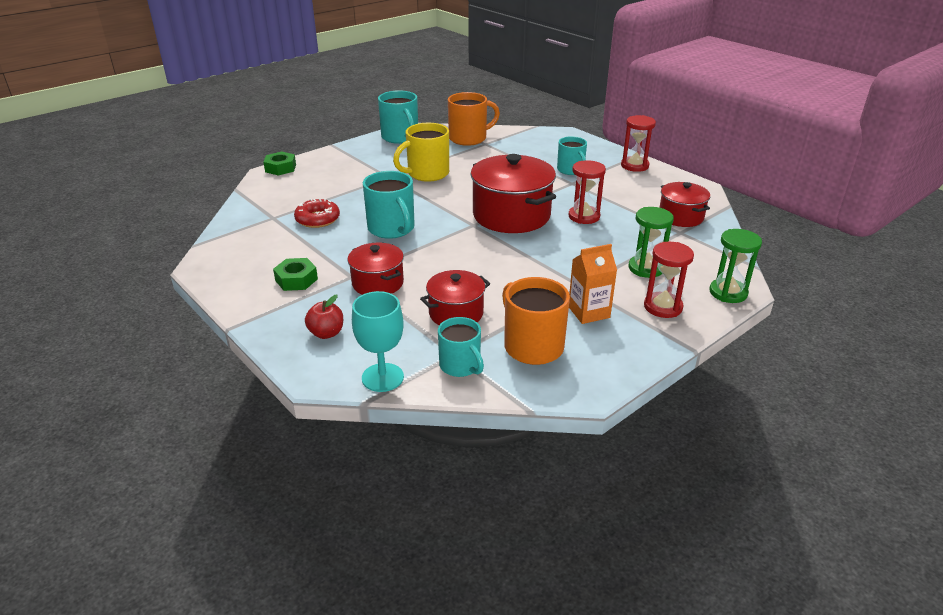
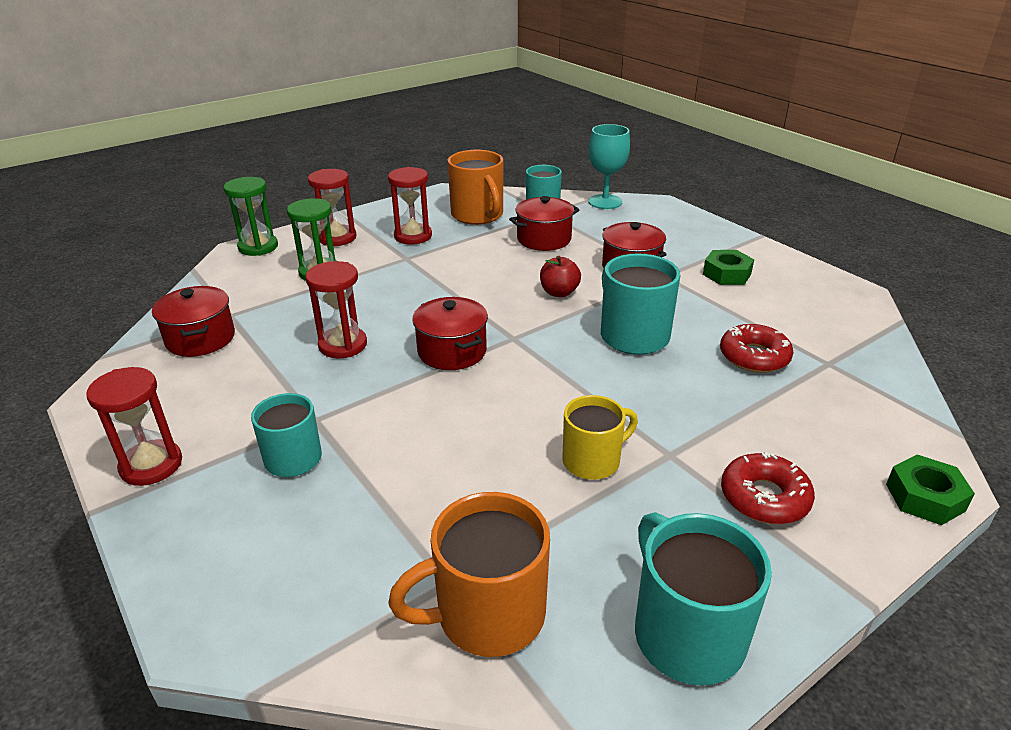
camera: 175 degrees left, 0 degrees up
(326, 333) = (666, 229): red apple -> red apple (559, 292)
(352, 166) = (764, 497): none -> red donut
(427, 174) = (593, 461): yellow mug -> yellow mug, size x0.67
(511, 215) = (452, 351): red pot -> red pot, size x0.57
(589, 312) = (413, 236): orange carton -> red hourglass

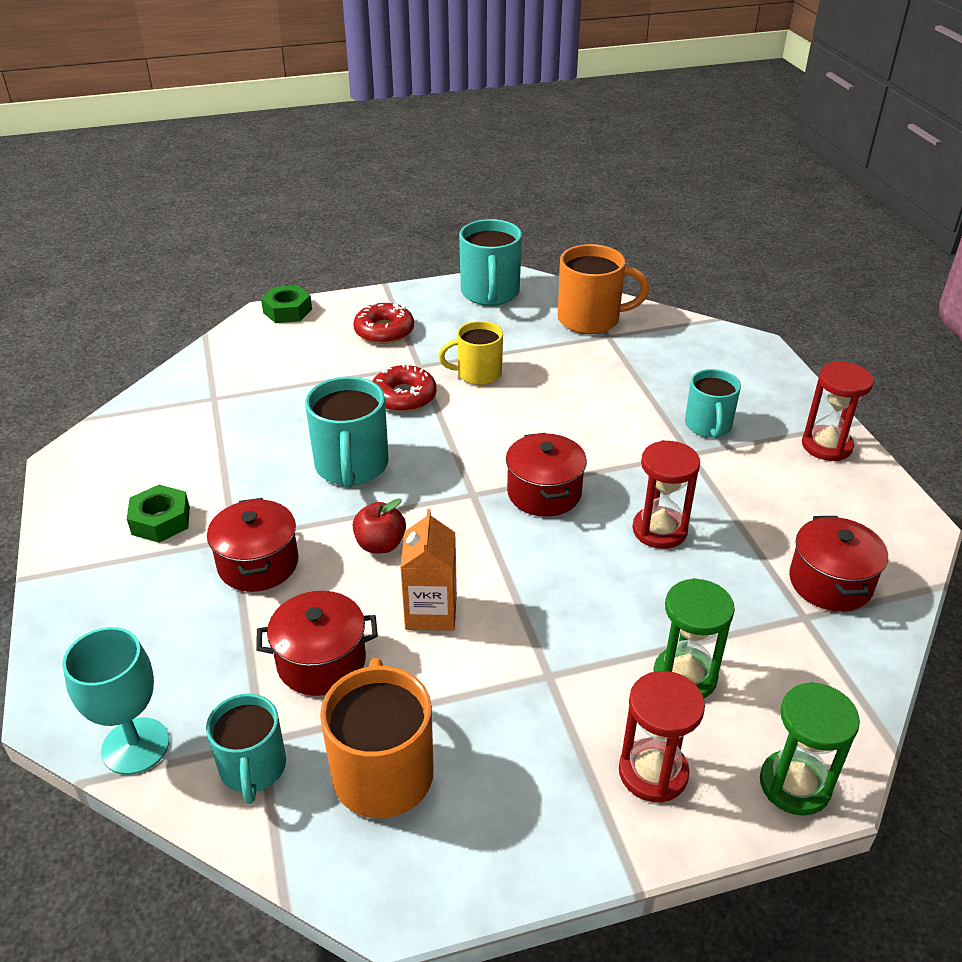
camera: 160 degrees left, 5 degrees up
(413, 236) = (521, 736): red hourglass -> none
(496, 268) = (431, 612): none -> orange carton
(754, 357) = (267, 418): red donut -> red donut (404, 397)

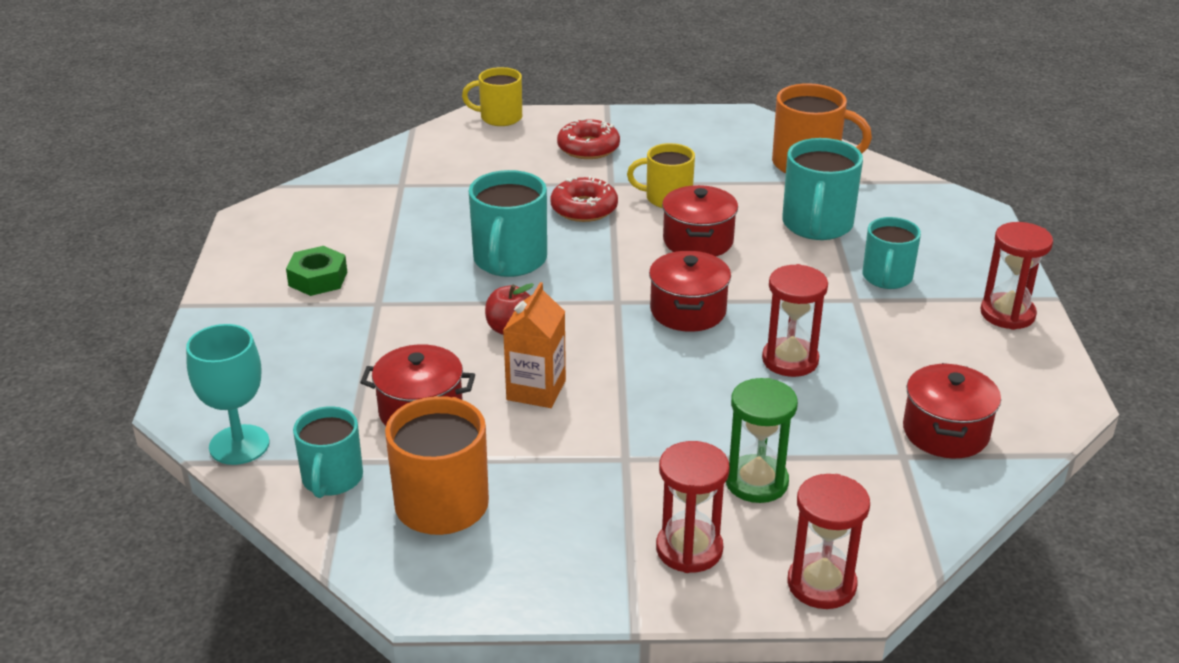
camera: 15 degrees right, 5 degrees down
(258, 564) = (392, 326): red pot -> red pot (698, 241)
(287, 311) = (499, 117): green nut -> yellow mug
(490, 293) = (712, 127): turquoise mug -> turquoise mug (817, 225)
(794, 785) = (821, 584): green hourglass -> red hourglass

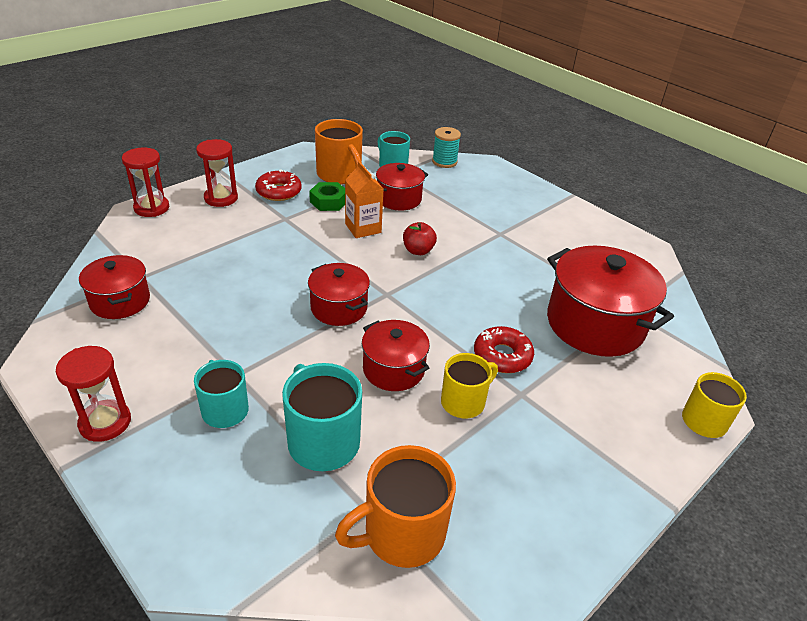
camera: 135 degrees right, 5 degrees up
(239, 445) = (444, 162): turquoise goblet -> turquoise spool
(318, 279) = (548, 231): green nut -> green nut (328, 201)
(456, 191) = (595, 324): none -> red pot
(509, 261) = (481, 289): turquoise mug -> none
(588, 148) = (593, 426): red donut -> red donut (279, 192)
(756, 482) = (212, 233): green hourglass -> none
(790, 360) = (246, 304): red hourglass -> none

